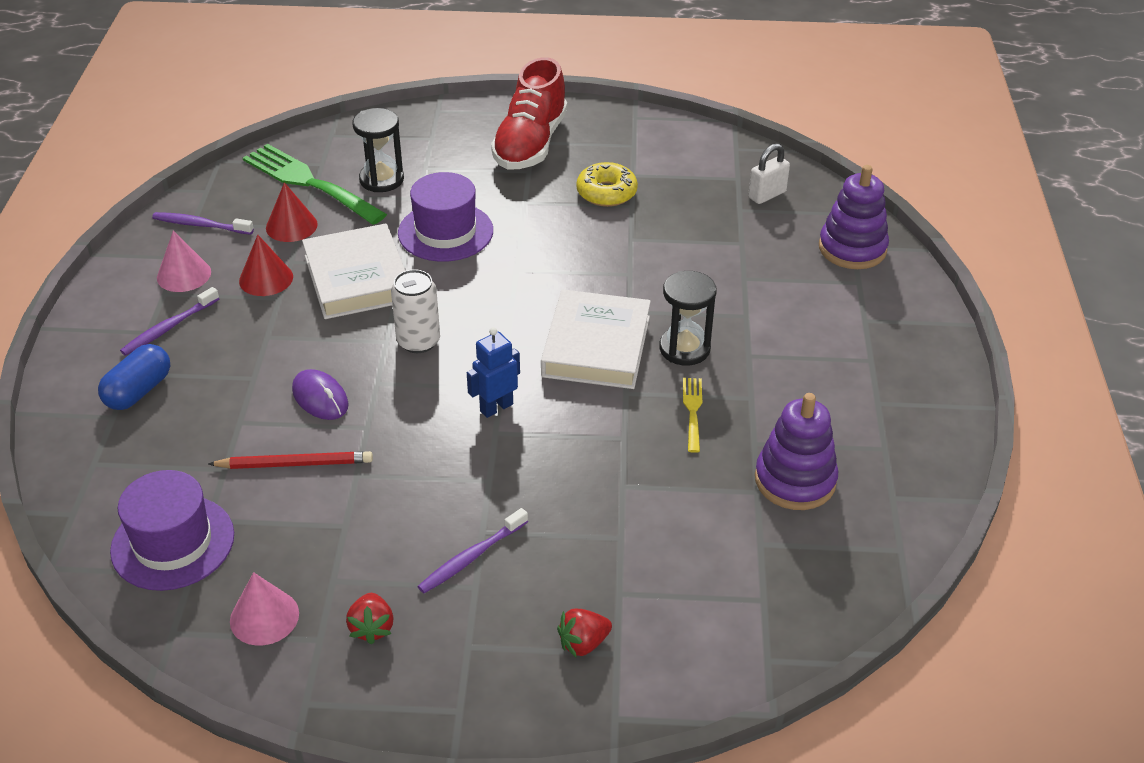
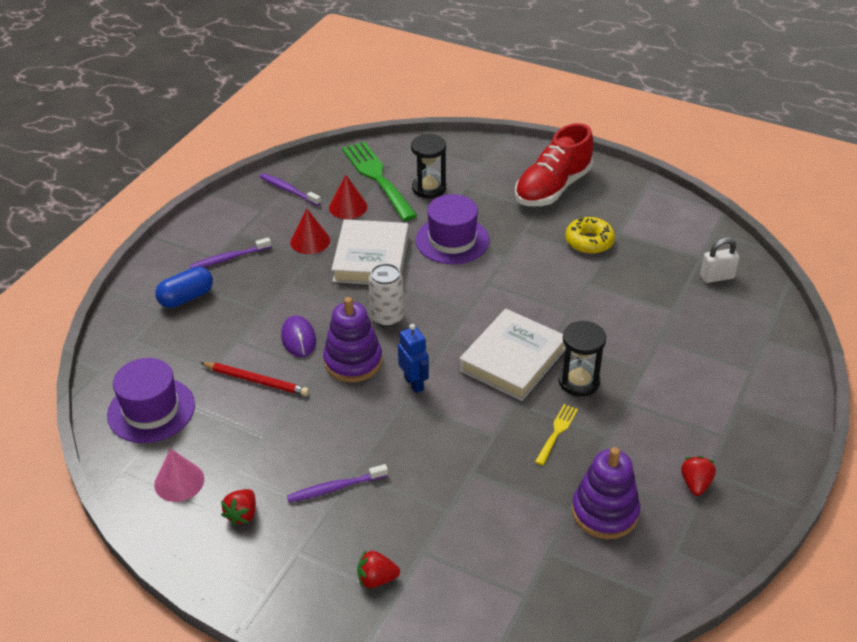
camera: 25 degrees right, 0 degrees up
(184, 274) = (258, 223): pink cone -> none
(496, 407) = (414, 383): blue robot -> blue robot turned 75 degrees clockwise
(852, 248) = (762, 340): purple stacking toy -> purple stacking toy (353, 361)
(871, 419) = (695, 484): none -> red strawberry

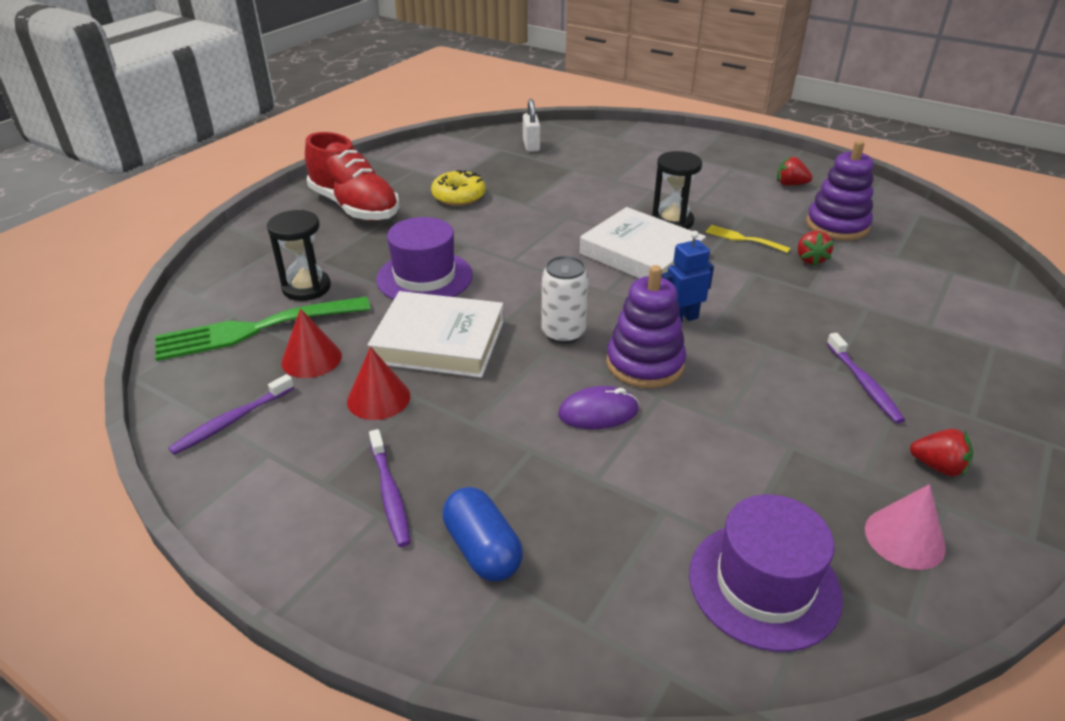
camera: 85 degrees left, 5 degrees down
(256, 381) = (686, 456): red pencil -> none
(376, 579) = (980, 357): red strawberry -> red strawberry (810, 259)

